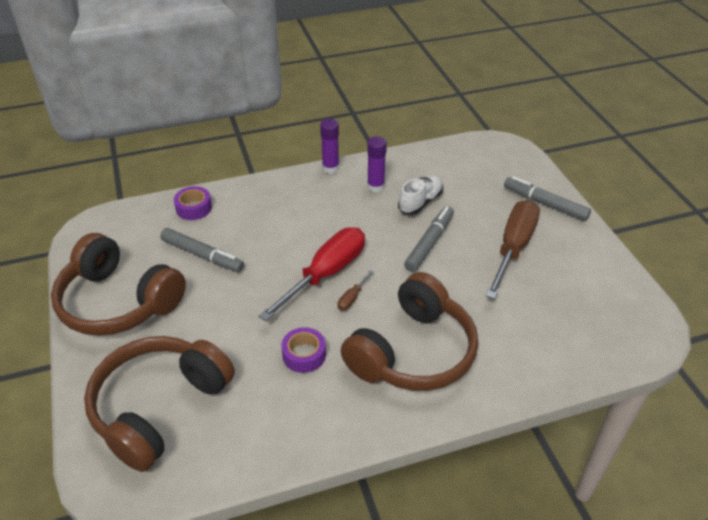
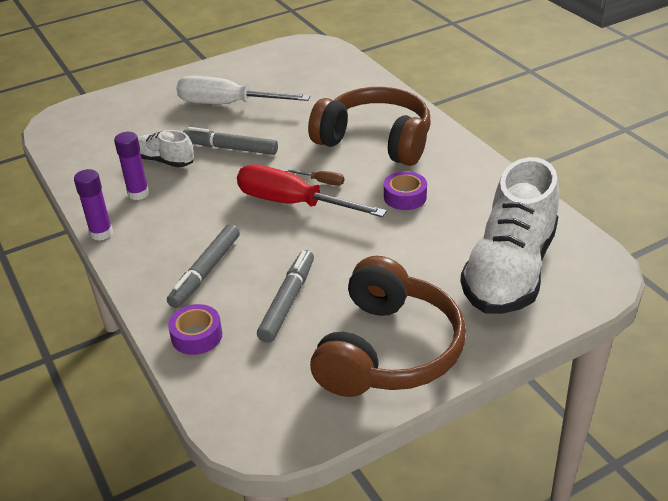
camera: 100 degrees left, 5 degrees down
(159, 407) = (509, 270): brown headphones -> white shoe
(513, 247) = (227, 104): brown screwdriver -> white screwdriver
(545, 204) = (159, 92): grey marker -> grey marker (205, 272)

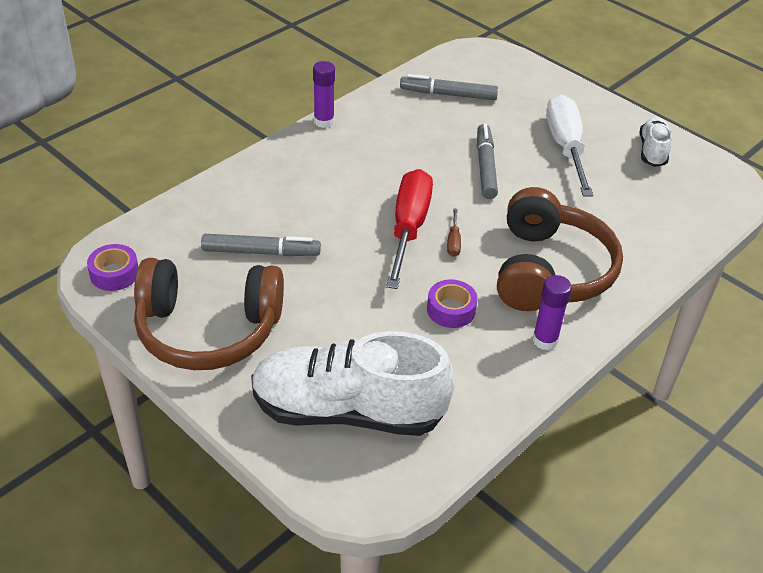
camera: 70 degrees right, 5 degrees up
(138, 193) = (387, 127): purple glue stick -> purple glue stick (545, 340)
(164, 161) = (445, 130): white shoe -> white shoe (652, 151)
(196, 336) = (206, 207): purple tape -> purple tape (114, 273)
(205, 272) = (289, 193): grey marker -> grey marker (448, 94)

